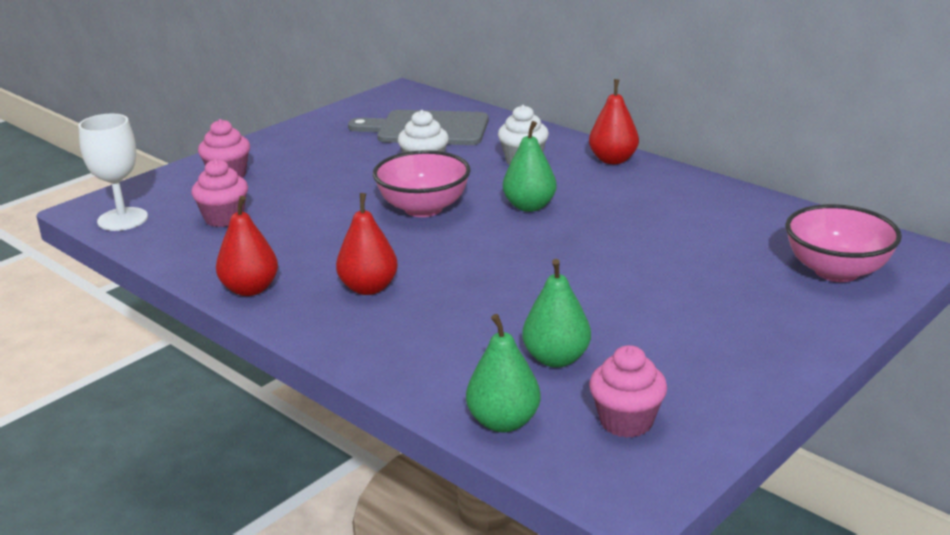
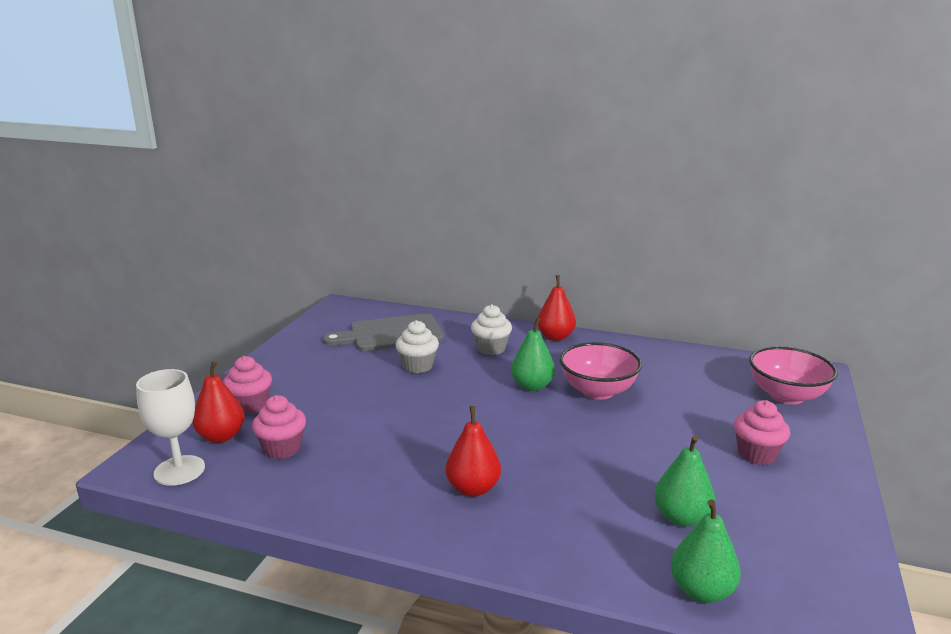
camera: 25 degrees left, 5 degrees down
(250, 289) = (368, 516): red pear -> red pear (221, 436)
(423, 208) = (451, 404): pink bowl -> pink bowl (598, 391)
(626, 421) = (786, 561): pink cupcake -> pink cupcake (756, 454)

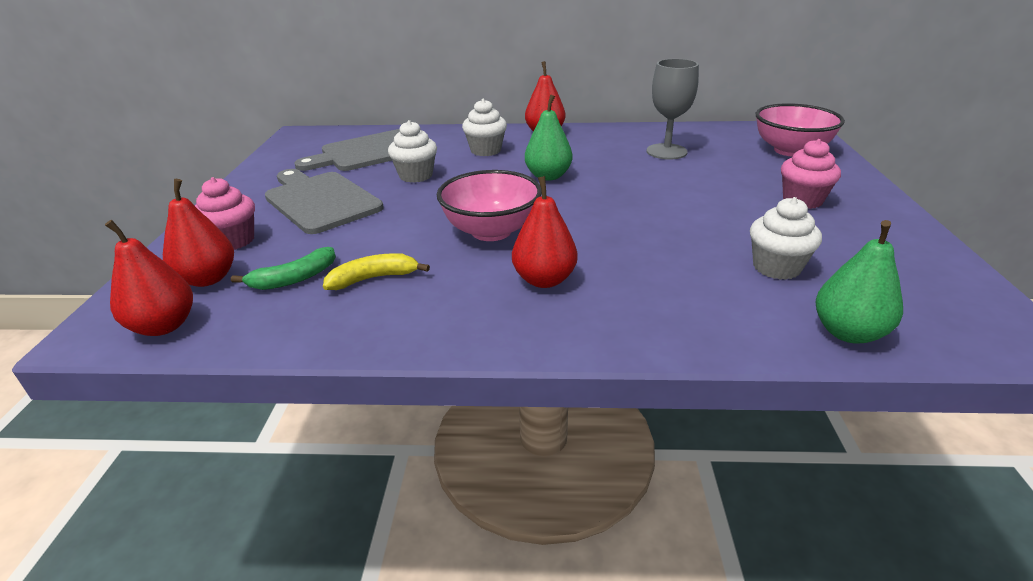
camera: 15 degrees left, 10 degrees up
(179, 470) = (164, 326): white goblet -> red pear
(282, 449) = (294, 278): pink cupcake -> green banana
(330, 378) = (320, 200): none -> grey cutting board
(341, 460) = (374, 278): none -> yellow banana
(598, 391) = (616, 171): pink bowl -> pink bowl (491, 231)
(659, 377) = (666, 152): none -> grey goblet
(681, 517) = (776, 267): green pear -> white cupcake

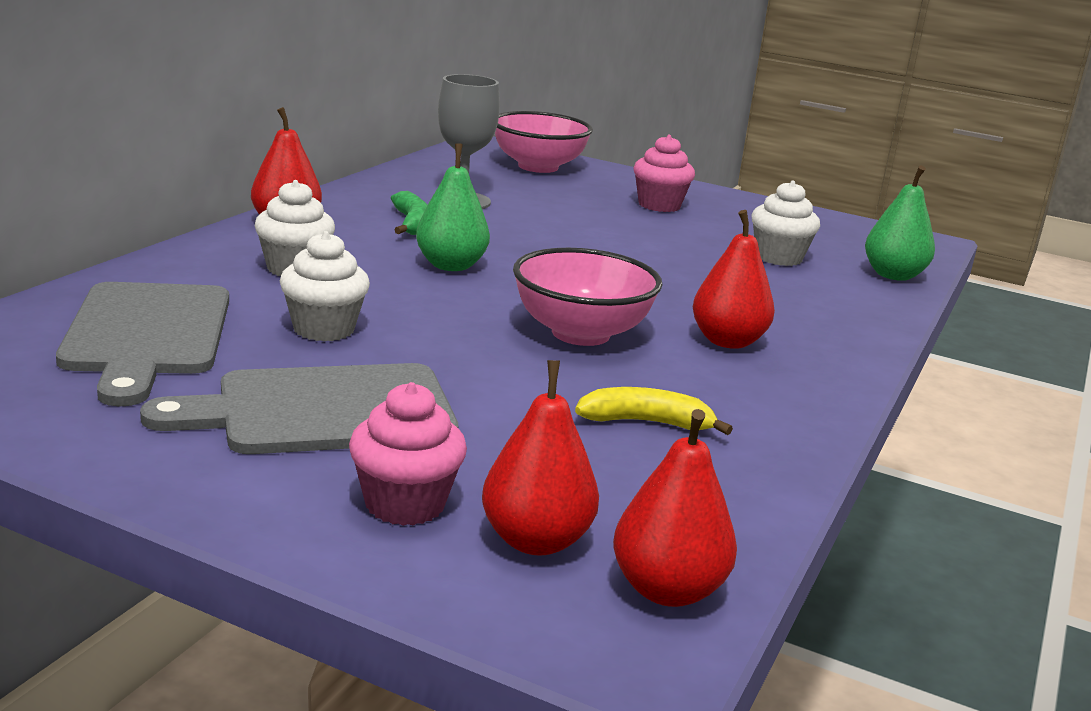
camera: 70 degrees left, 10 degrees down
(294, 278) = (599, 473): green banana -> green banana (412, 224)
(374, 278) = (646, 422): yellow banana -> yellow banana turned 90 degrees clockwise

